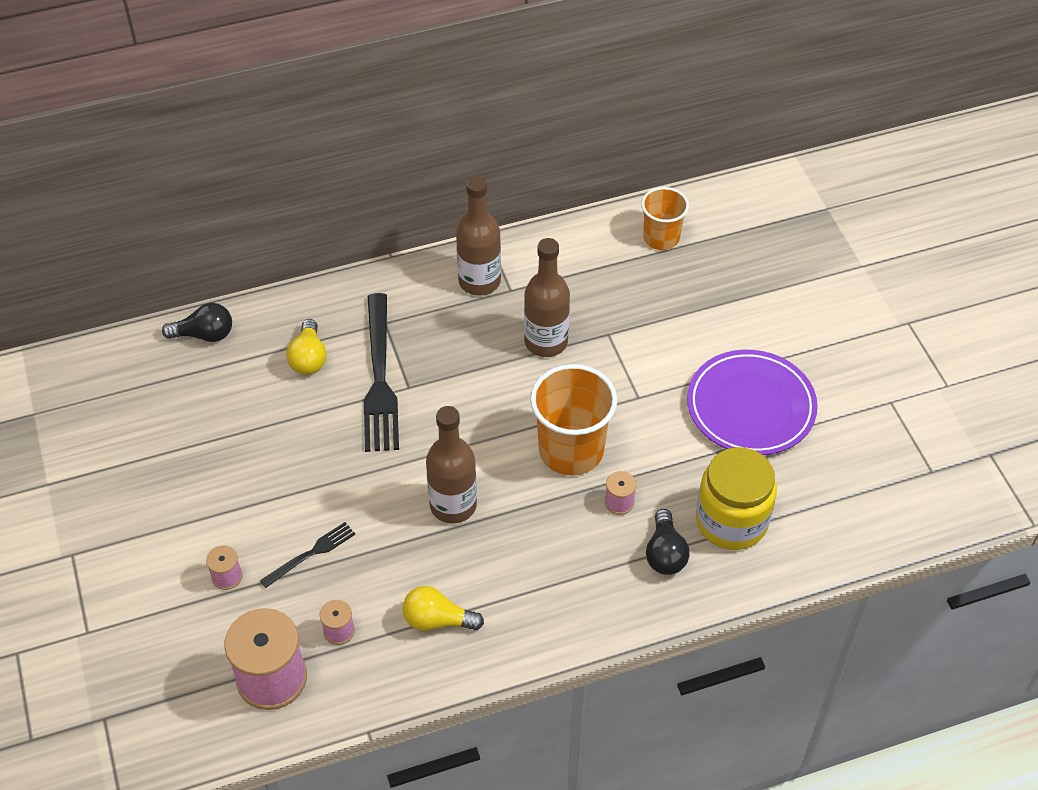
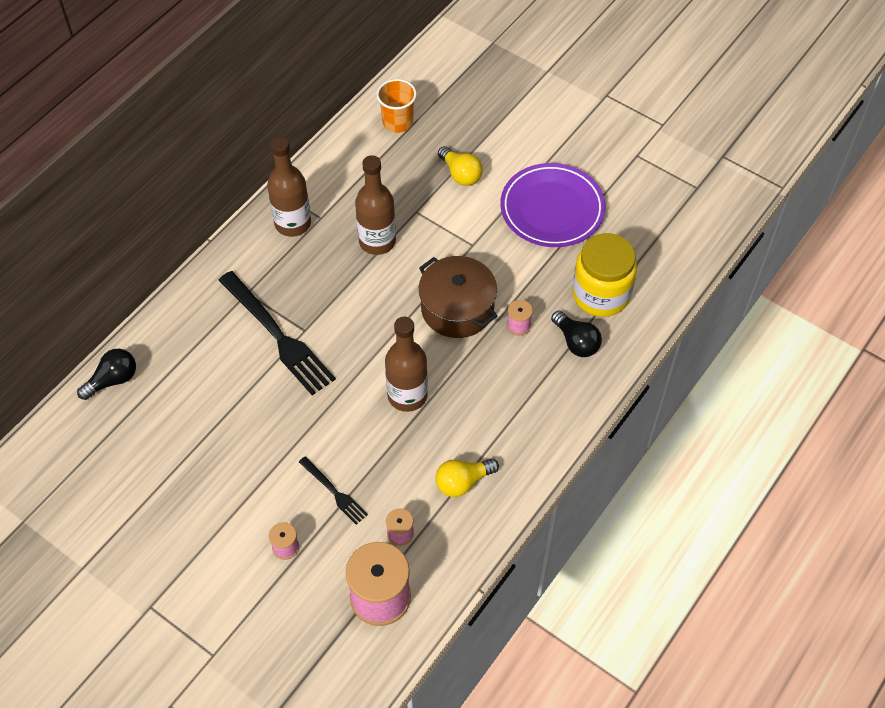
camera: 35 degrees left, 5 degrees up
(309, 358) = (211, 351): yellow light bulb -> yellow light bulb (460, 174)
(311, 554) = (334, 492): black fork -> black fork turned 120 degrees clockwise
(571, 450) = (457, 308): orange cup -> brown pot

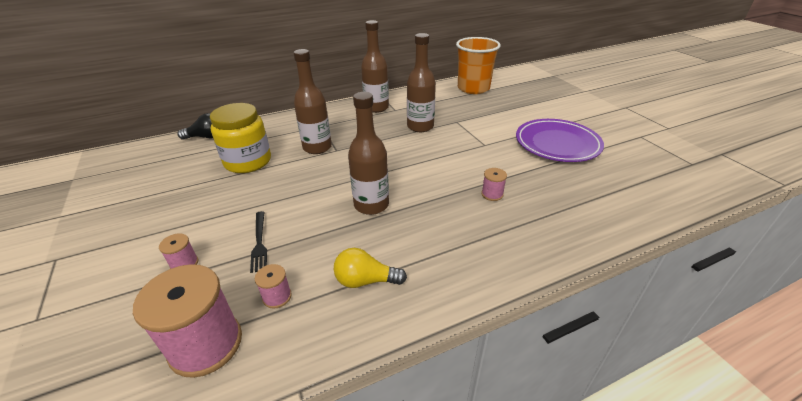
camera: 30 degrees right, 20 degrees down
(278, 336) = (317, 147): black fork -> brown bottle
(397, 122) = (473, 88): orange cup -> orange cup, size x1.62
(457, 308) = (449, 171): brown pot -> none
(460, 174) = (499, 114): yellow light bulb -> none
(576, 342) = (538, 220): black light bulb -> none
(601, 294) = (576, 198): yellow jar -> yellow jar (248, 162)

